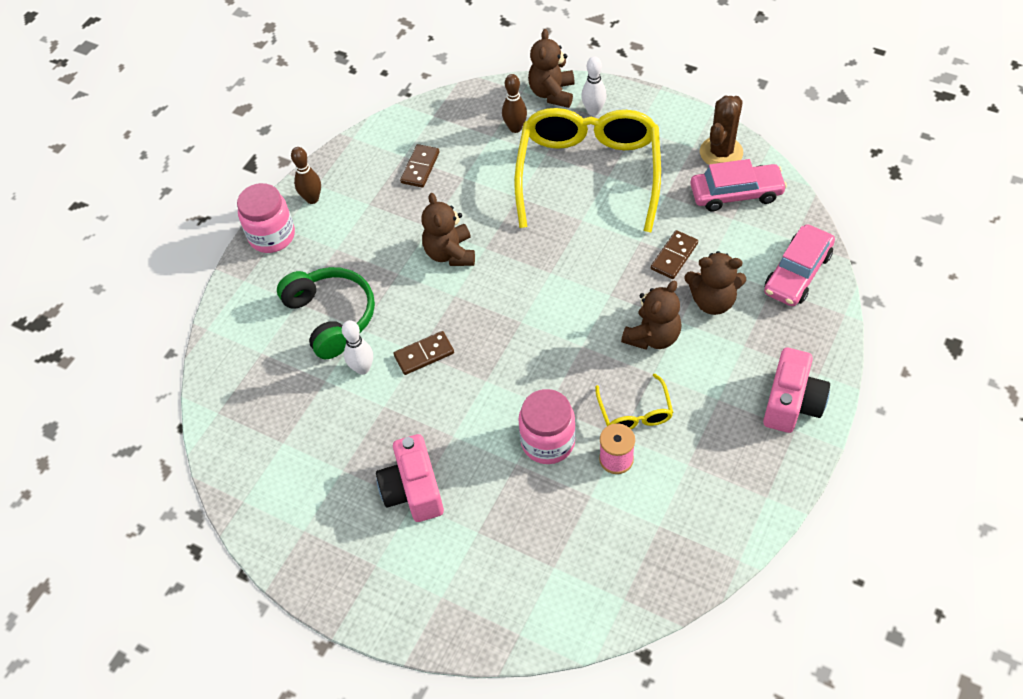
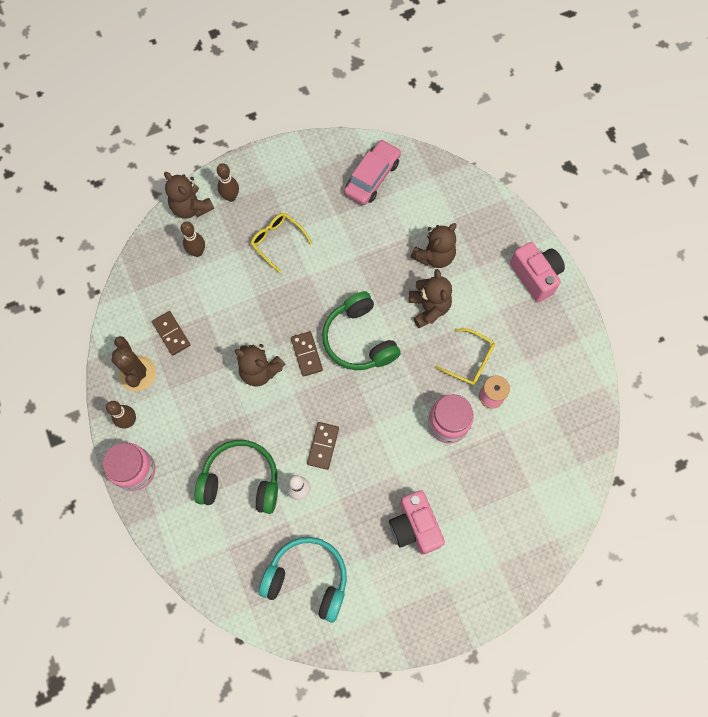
camera: 55 degrees left, 15 degrees up
(282, 438) = (307, 579): none -> turquoise headphones
(413, 490) = (414, 526): pink camera -> pink camera turned 45 degrees clockwise
(559, 304) = (359, 339): none -> green headphones
(588, 173) = (277, 241): yellow glasses -> yellow glasses, size x0.44
(593, 111) = (231, 197): white bowling pin -> brown bowling pin
(674, 256) = (384, 248): brown domino -> brown domino (306, 354)
(721, 152) = (335, 158): brown cactus -> brown cactus (137, 373)
(797, 273) = (456, 197): pink car -> none

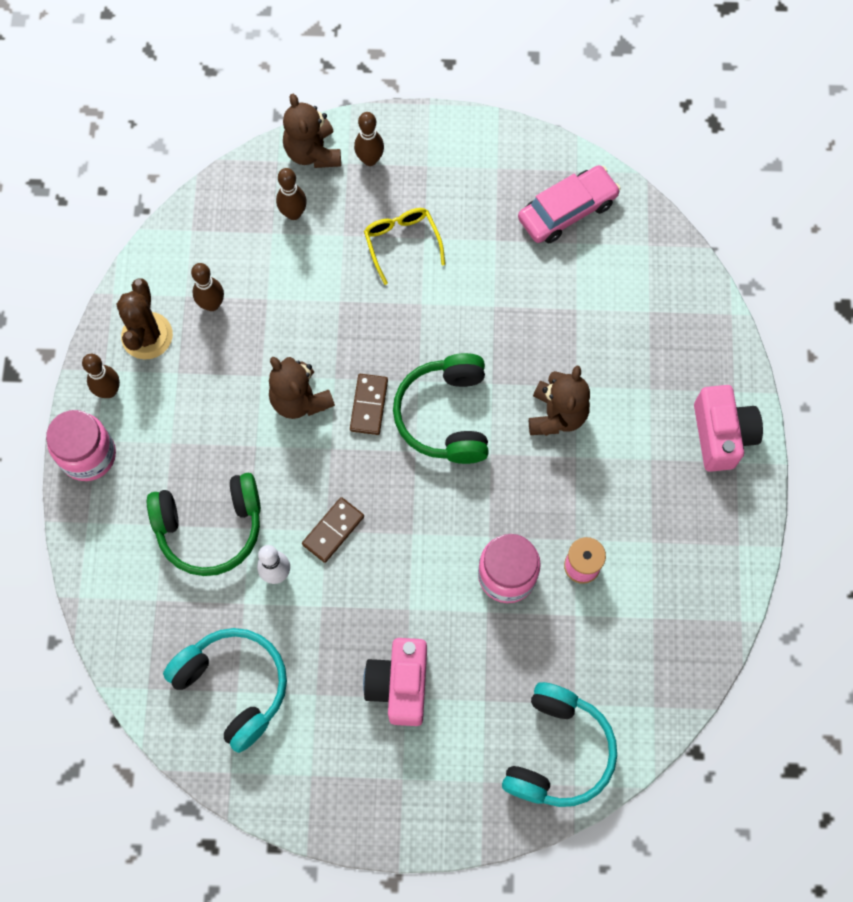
camera: 25 degrees right, 0 degrees up
(171, 334) = (212, 304): brown domino -> brown bowling pin
(241, 481) = (210, 527): green headphones -> green headphones turned 135 degrees clockwise
(434, 256) = (598, 349): brown teddy bear -> none
(470, 361) = (577, 507): yellow glasses -> none
(535, 521) = (558, 751): none -> turquoise headphones

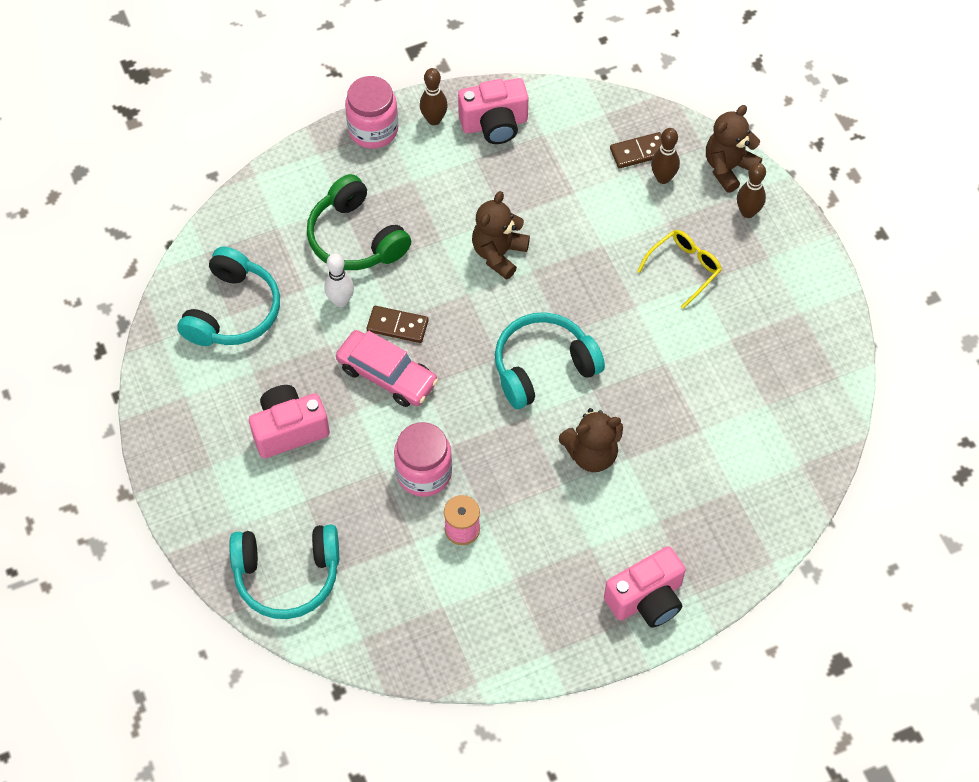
camera: 65 degrees right, 10 degrees down
(147, 336) = (494, 124): brown cactus -> pink camera
(212, 304) = (547, 156): brown bowling pin -> none
(369, 405) = (521, 305): brown domino -> brown domino (639, 152)
(445, 415) = (543, 367): green headphones -> turquoise headphones
(567, 211) = (793, 384): pink car -> pink car (387, 375)

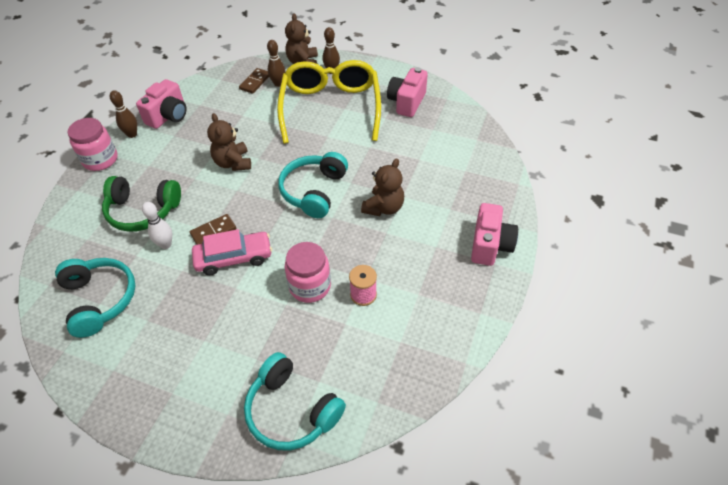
camera: 45 degrees left, 10 degrees down
(287, 575) = (292, 410): turquoise headphones -> turquoise headphones turned 90 degrees clockwise
(289, 430) = (204, 331): pink camera -> pink camera (406, 102)
(684, 268) = (330, 108): yellow glasses -> yellow glasses, size x2.30

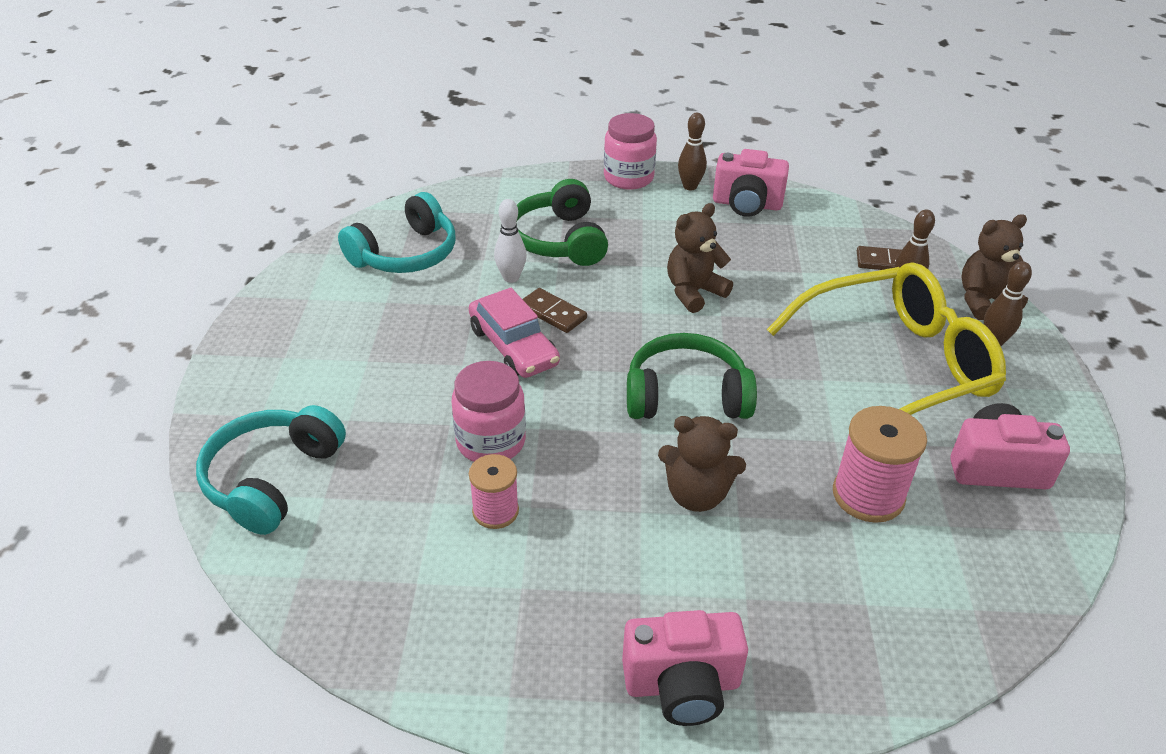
camera: 70 degrees right, 10 degrees down
(314, 191) = (686, 396): turquoise headphones -> green headphones
(407, 148) = (868, 495): none -> pink spool

